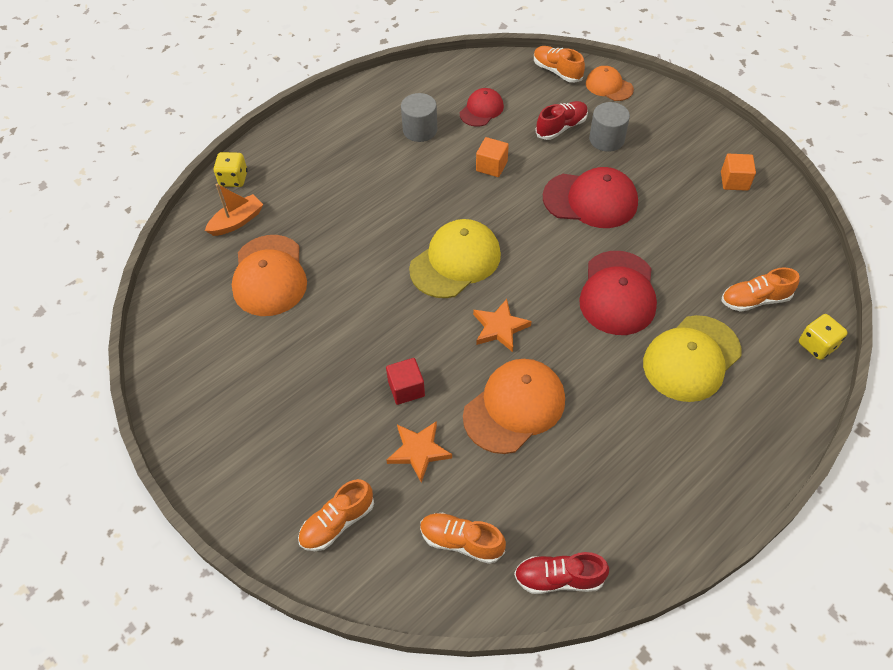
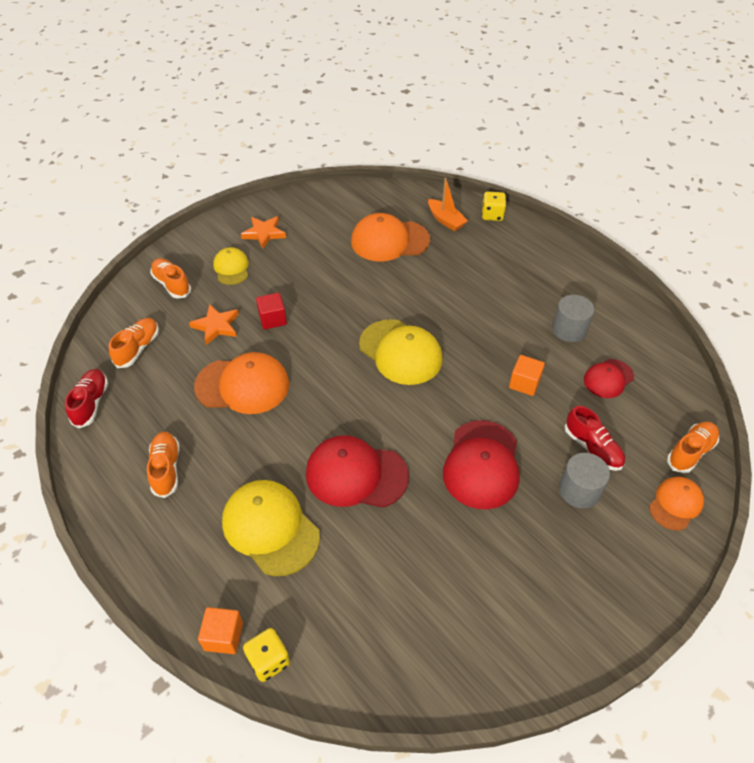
camera: 90 degrees right, 5 degrees down
(308, 450) = (231, 268): none -> yellow cap
(481, 110) = (608, 378): red cap -> red cap turned 105 degrees clockwise
(499, 328) = (324, 380): orange star -> orange star (264, 233)
(514, 407) = (243, 385): orange cap -> orange cap turned 45 degrees counterclockwise
(734, 181) = (523, 623): orange cube -> orange cube (223, 636)
(755, 300) = (337, 606): orange shoe -> orange shoe (166, 469)

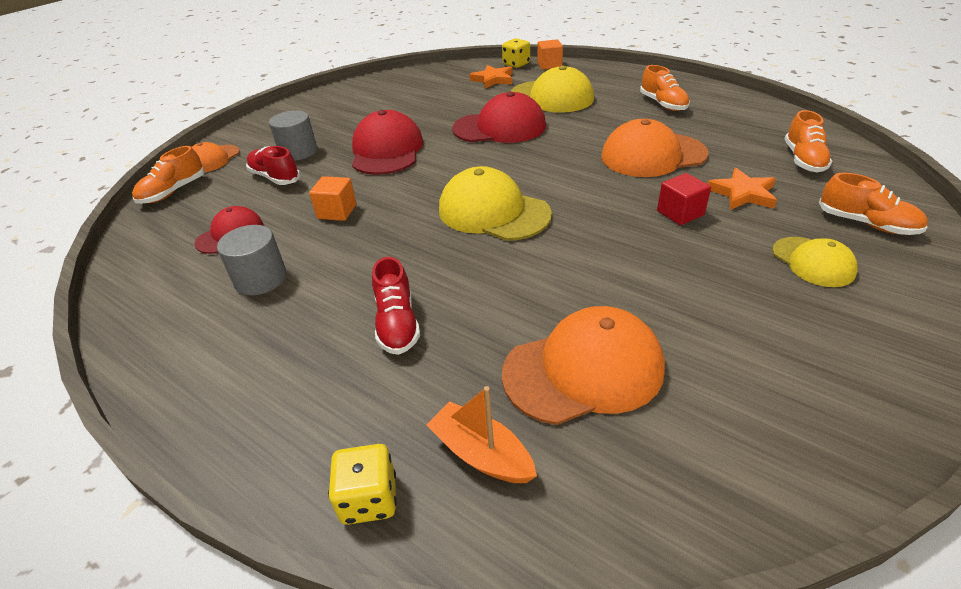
camera: 170 degrees right, 10 degrees down
(91, 403) = (784, 120): red shoe -> red shoe (397, 323)
(264, 233) = (834, 333): orange star -> orange star (493, 79)

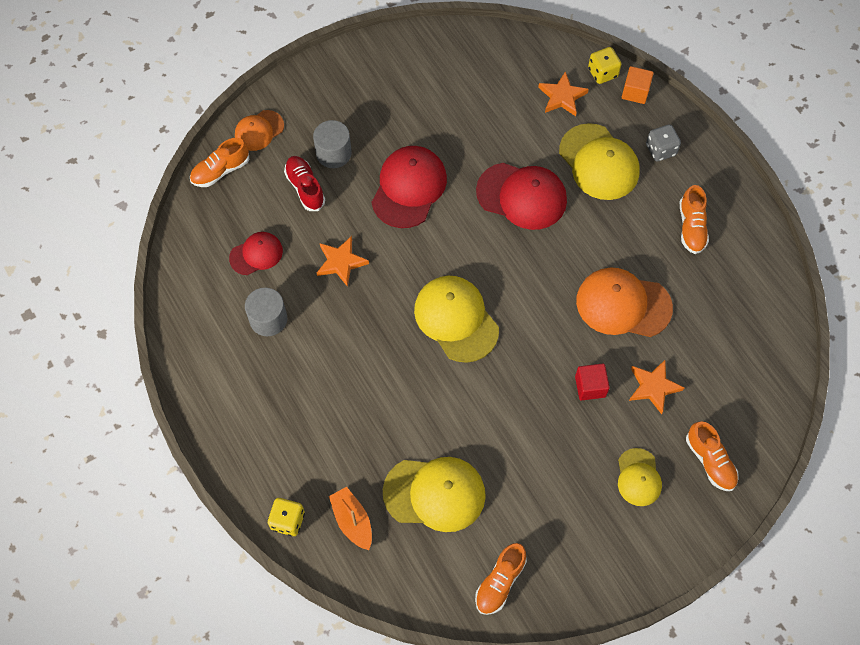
camera: 20 degrees right, 25 degrees up
(337, 211) = (341, 262): orange cube -> orange star
(397, 323) = (343, 405): red shoe -> none
(583, 370) = (435, 493): orange cap -> yellow cap
(596, 80) = (660, 150): none -> grey dice
(803, 160) = (737, 369): orange shoe -> orange shoe (500, 582)

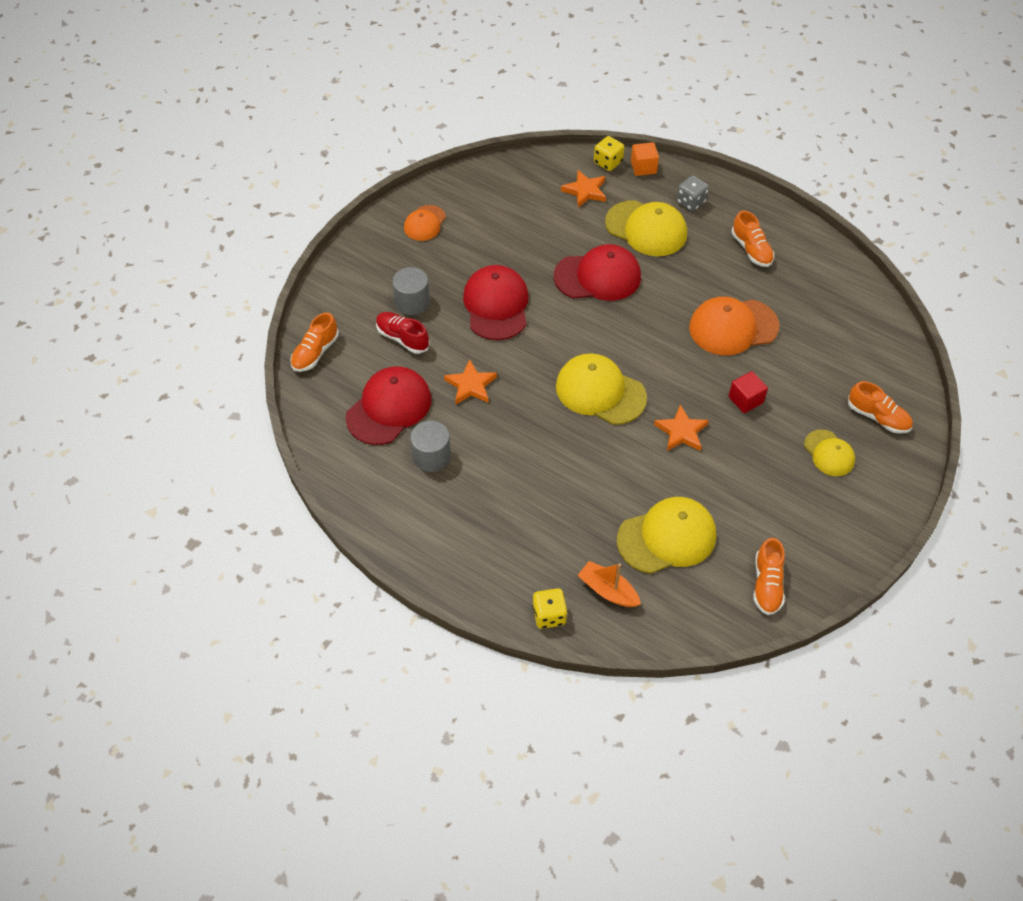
camera: 25 degrees left, 10 degrees down
(256, 254) = (389, 408): red cap -> red cap, size x1.72
(259, 130) = (332, 308): orange cap -> orange cap (424, 223)
(653, 387) = (797, 379): orange star -> orange star (681, 432)

